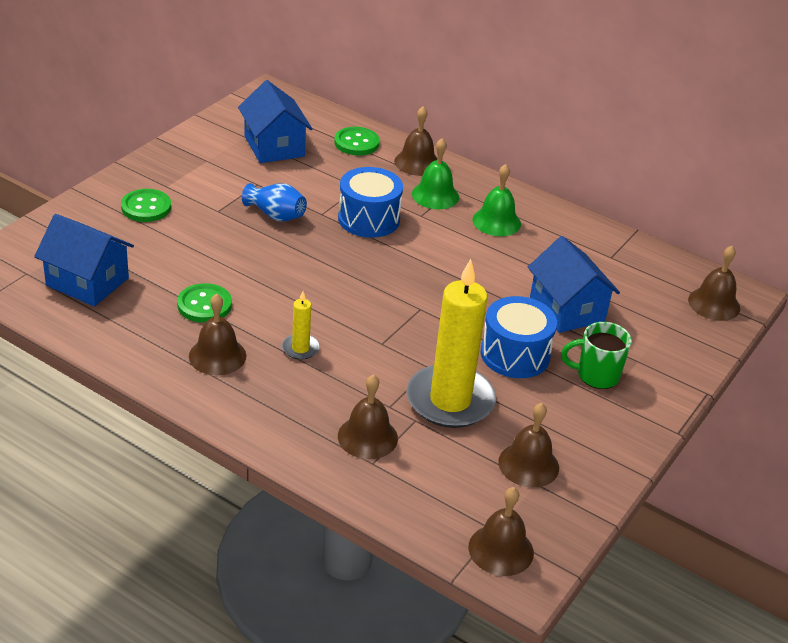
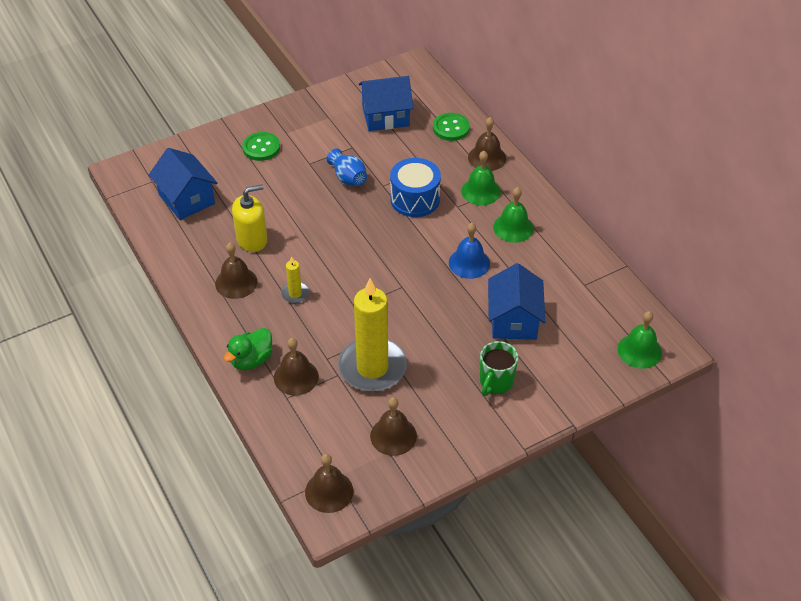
camera: 30 degrees right, 10 degrees up
(204, 305) = (252, 239): green button -> yellow soap dispenser
(274, 146) = (385, 116): blue house -> blue house turned 75 degrees clockwise
(299, 435) = (251, 360): none -> green duck
(476, 266) = (469, 263): none -> blue bell
(515, 354) = (446, 346): blue drum -> none
(596, 375) = (495, 382): green mug -> green mug turned 90 degrees counterclockwise
(714, 304) = (639, 351): brown bell -> green bell

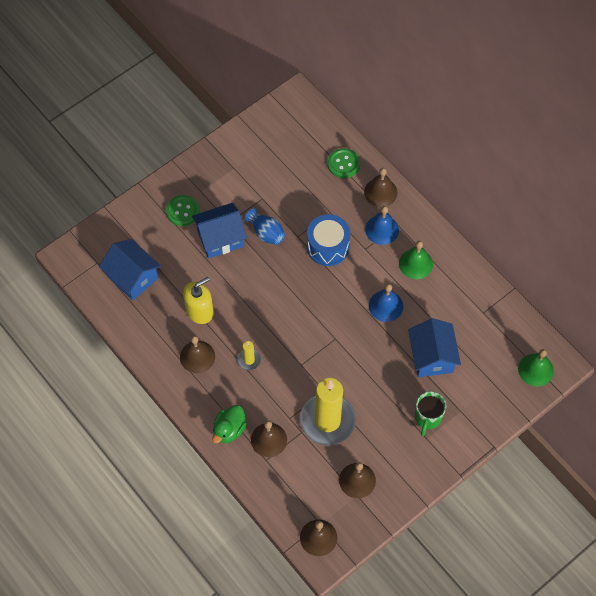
camera: 10 degrees left, 15 degrees up
(385, 116) = (284, 159): blue house -> blue house (220, 238)
(481, 191) = (382, 229): green bell -> blue bell

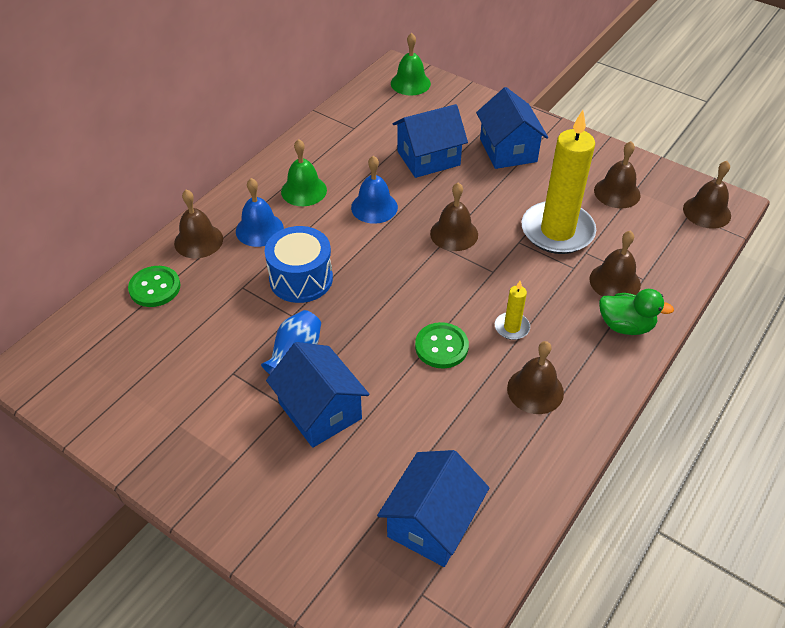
camera: 105 degrees left, 15 degrees down
(182, 211) = (280, 479): green button -> green button (441, 347)
(199, 311) = (458, 406): yellow soap dispenser -> none
(344, 350) = (454, 234): none -> brown bell
(427, 418) = (508, 150): green mug -> blue house

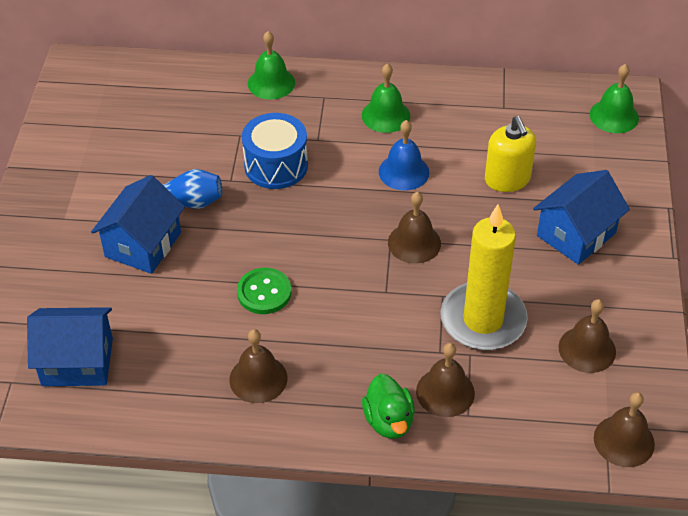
camera: 60 degrees right, 0 degrees up
(155, 288) = (201, 86): green button -> none
(198, 241) = (271, 83): brown bell -> green bell
(259, 229) = (313, 112): blue bell -> none
(428, 158) = (507, 179): blue house -> yellow soap dispenser
(512, 327) = (323, 333): yellow candle -> none

